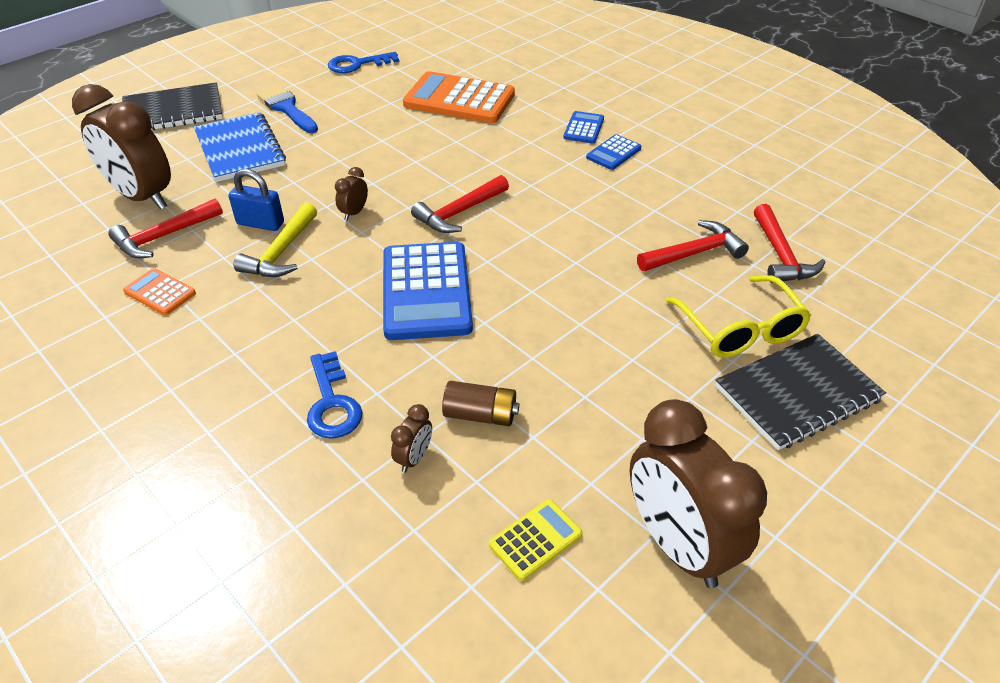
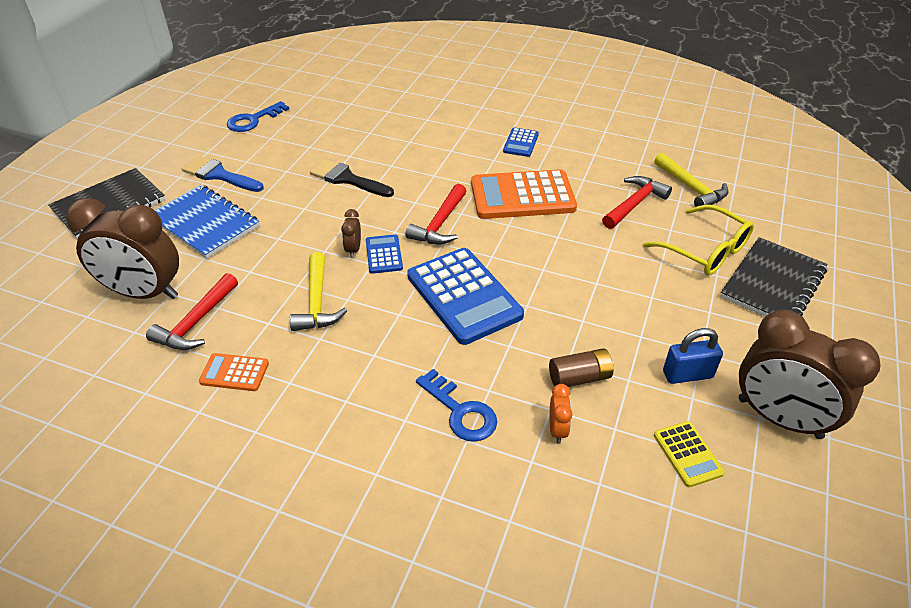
camera: 25 degrees left, 0 degrees up
(260, 223) = (278, 283): blue padlock -> blue padlock (687, 374)
(402, 143) = (347, 179): none -> black brush
(414, 458) = (557, 429): brown clock -> orange clock
(459, 99) = (366, 130): orange calculator -> orange calculator (522, 196)
(535, 539) = (687, 454): yellow calculator -> yellow calculator turned 135 degrees clockwise
(583, 128) = (483, 129): blue calculator -> blue calculator (384, 254)
(780, 255) = (691, 188): red hammer -> yellow hammer

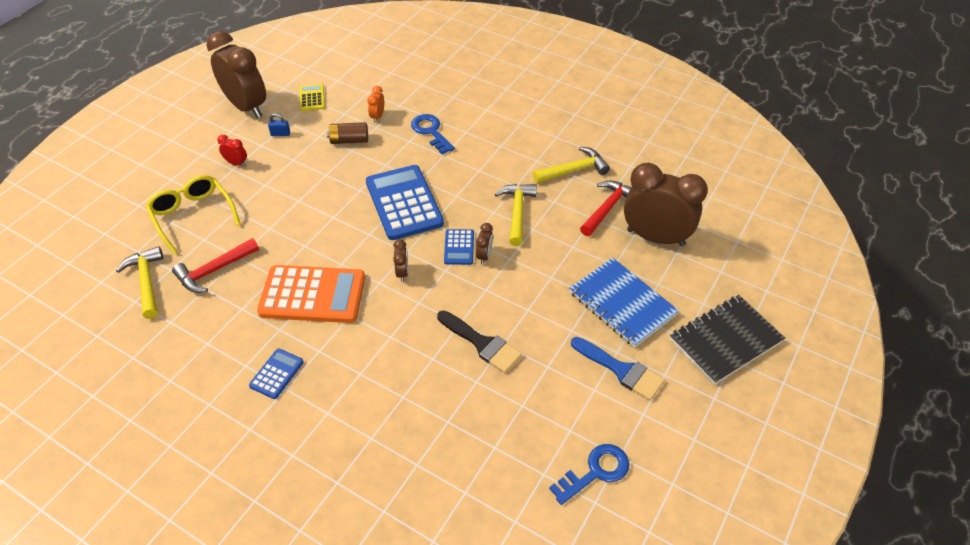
camera: 170 degrees left, 5 degrees up
(234, 373) = (573, 170): orange calculator -> yellow hammer
(440, 224) = (402, 273): red hammer -> brown clock
(687, 374) = (280, 134): blue padlock -> blue padlock, size x0.60
(711, 320) = (236, 163): none -> red clock
(773, 284) = (168, 182): black notebook -> none

